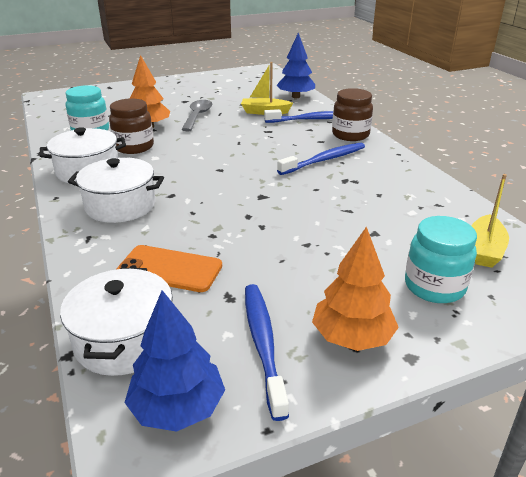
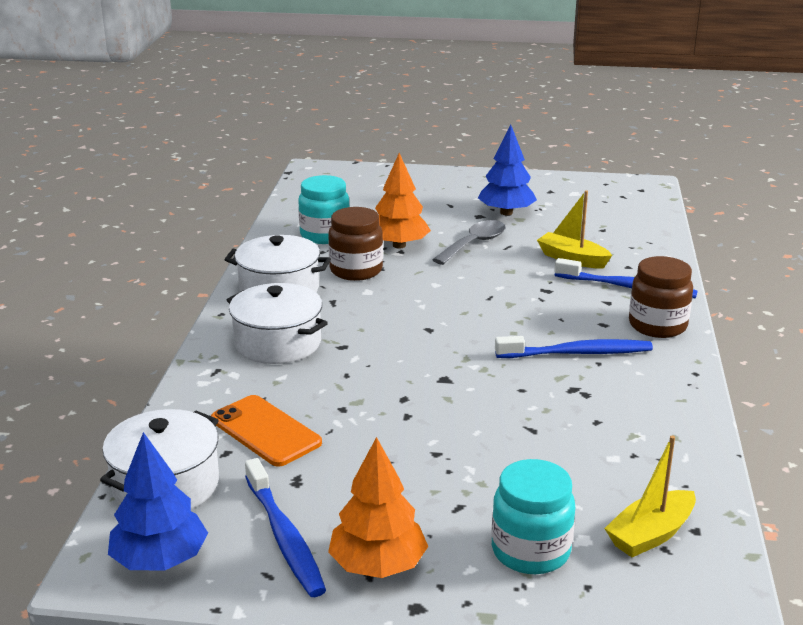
camera: 30 degrees right, 5 degrees down
(263, 344) = (284, 537): blue toothbrush -> blue toothbrush turned 135 degrees clockwise
(296, 97) = (644, 244): blue tree -> blue tree (506, 212)

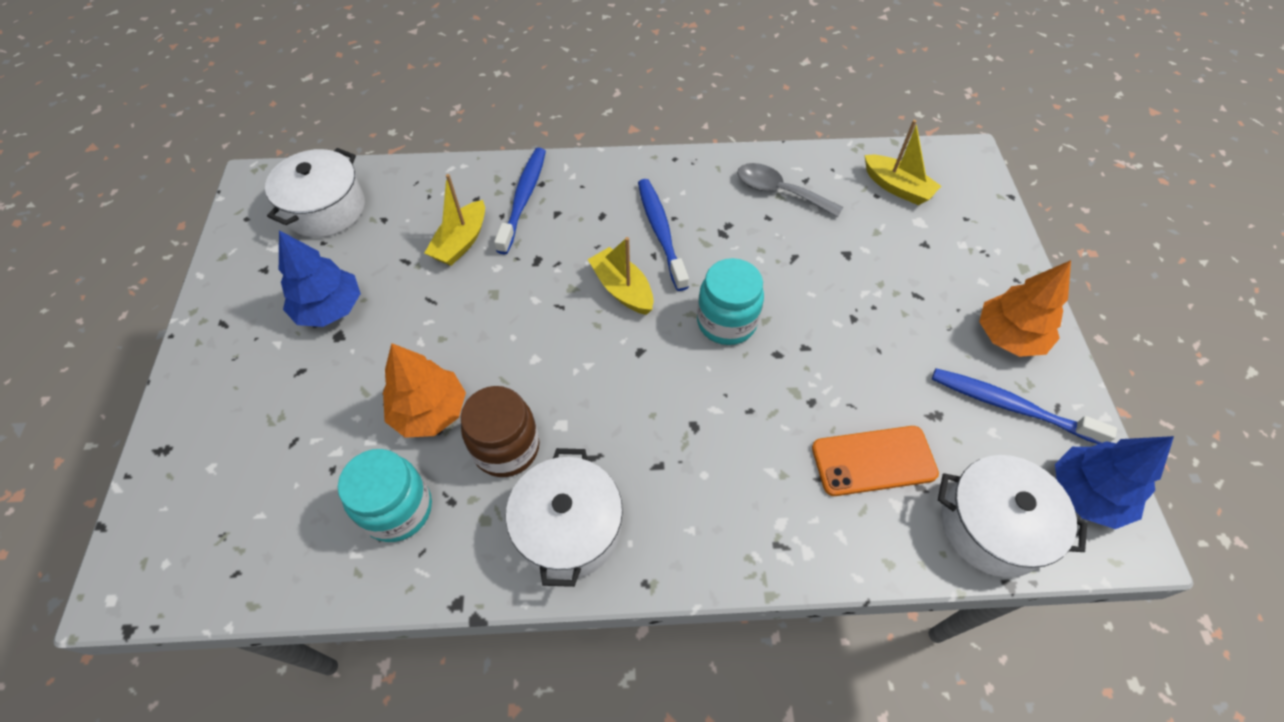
camera: 100 degrees left, 30 degrees up
(265, 431) = (873, 461): orange phone -> orange phone turned 45 degrees clockwise
(278, 343) = (703, 494): white pot -> white pot (326, 209)
(284, 537) = (1010, 406): blue toothbrush -> blue toothbrush turned 120 degrees counterclockwise
(474, 244) = (424, 333): grey spoon -> grey spoon (779, 192)
(504, 327) = (622, 289): none -> yellow boat
(530, 551) = (946, 249): turquoise jar -> turquoise jar (726, 322)
(657, 326) = (598, 179): brown jar -> none

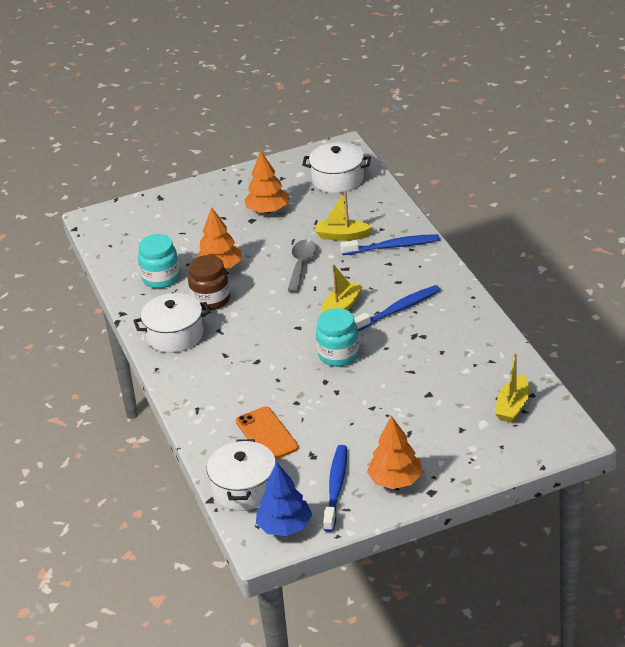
camera: 75 degrees right, 20 degrees down
(330, 309) = (267, 210): blue tree -> orange tree
(779, 192) = (470, 351): grey spoon -> grey spoon (301, 265)

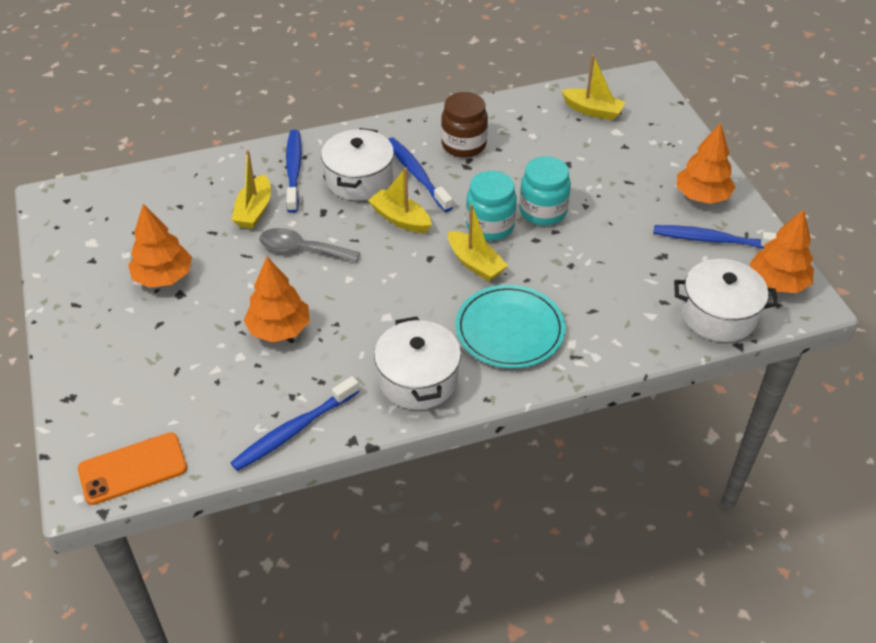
camera: 90 degrees left, 10 degrees up
(131, 288) = (293, 430): none -> blue toothbrush
(161, 278) = (281, 395): turquoise jar -> turquoise jar (543, 211)
(211, 300) = (350, 340): brown jar -> brown jar (463, 145)
(223, 374) = (509, 329): none -> turquoise plate
(266, 435) = (626, 292): orange phone -> orange phone (133, 469)
(285, 527) = (777, 282): blue tree -> orange tree
(293, 351) = (475, 263): none -> yellow boat
(338, 179) = (125, 207): white pot -> white pot (359, 179)

